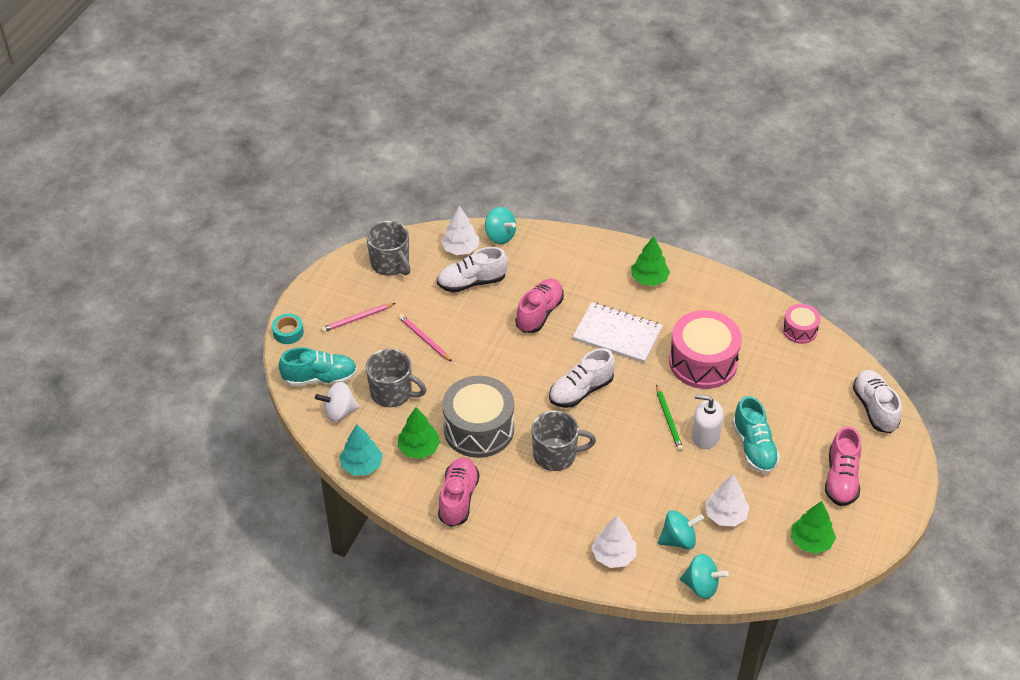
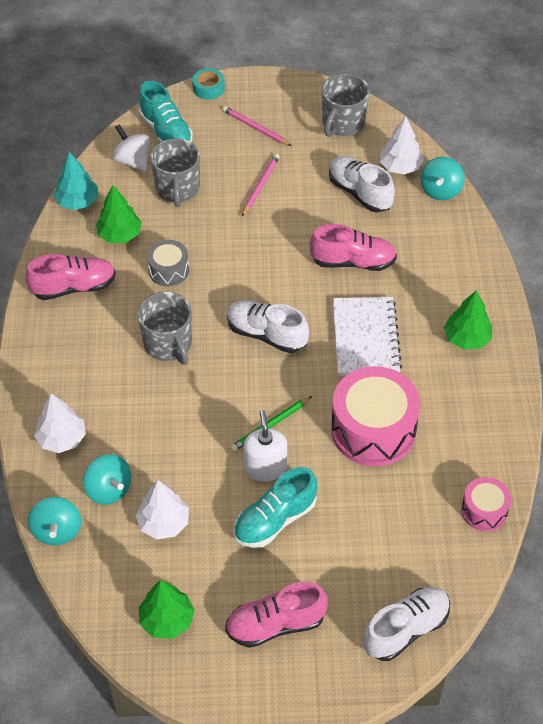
camera: 65 degrees right, 5 degrees up
(479, 429) = (169, 270): grey drum -> grey drum, size x0.52

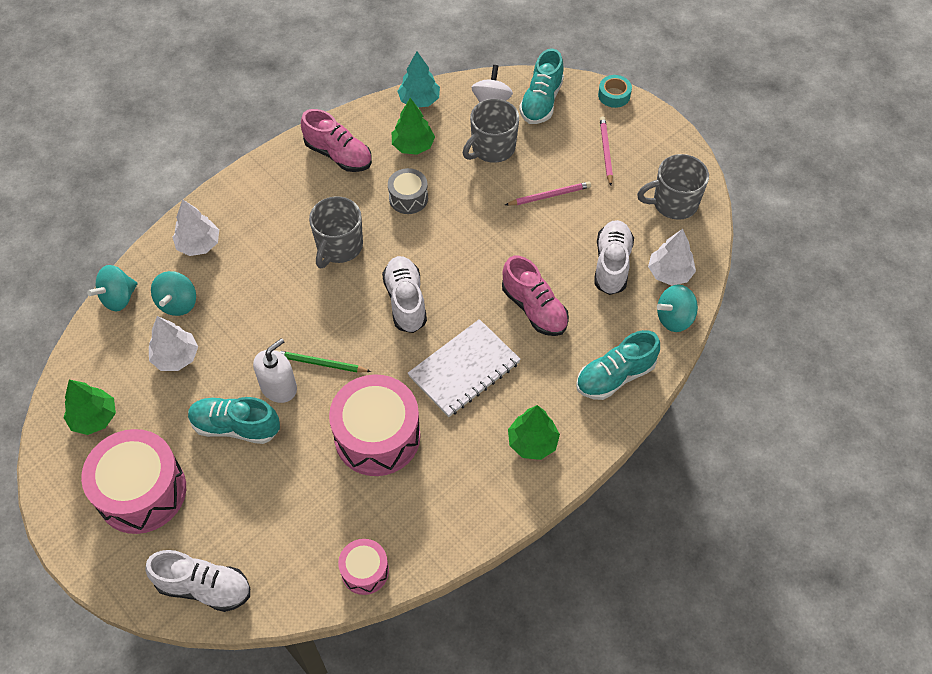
camera: 50 degrees right, 5 degrees up
(275, 624) = (142, 491): pink shoe -> pink drum
(456, 255) = (615, 376): none -> turquoise shoe

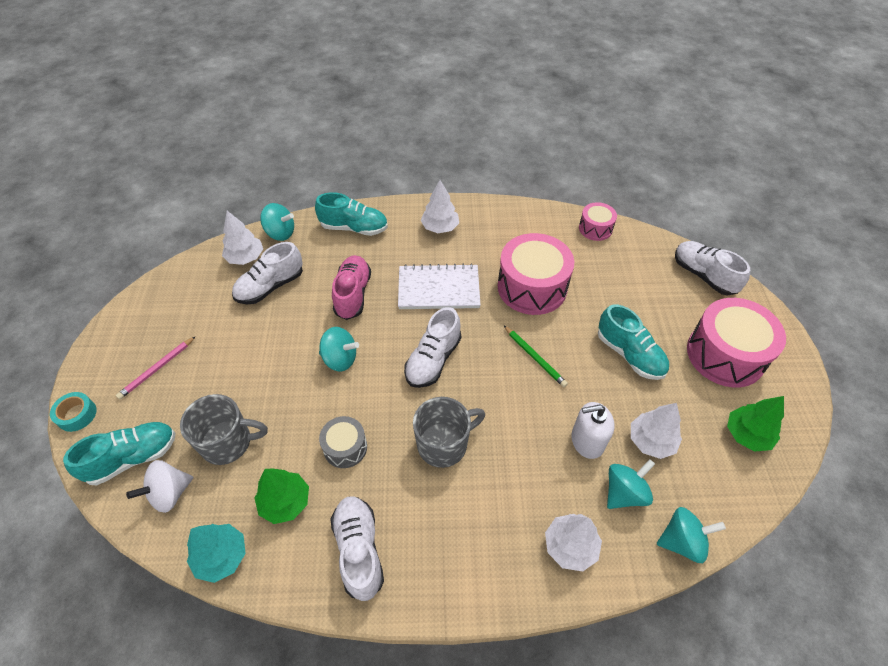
camera: 140 degrees left, 5 degrees down
(279, 387) = (579, 361): white soap dispenser -> white soap dispenser (587, 441)
(338, 155) = (359, 550): pink shoe -> white shoe
(481, 250) = (340, 359): none -> turquoise spinning top
(532, 442) = (440, 227): green tree -> white tree
(549, 195) = (242, 365): pink pencil -> none
(673, 203) = (176, 296): grey mug -> none

